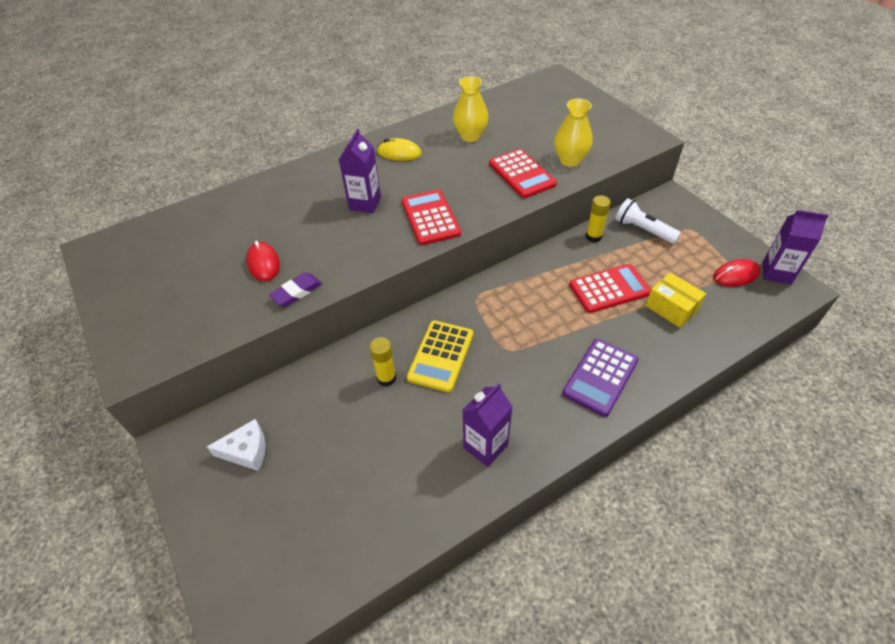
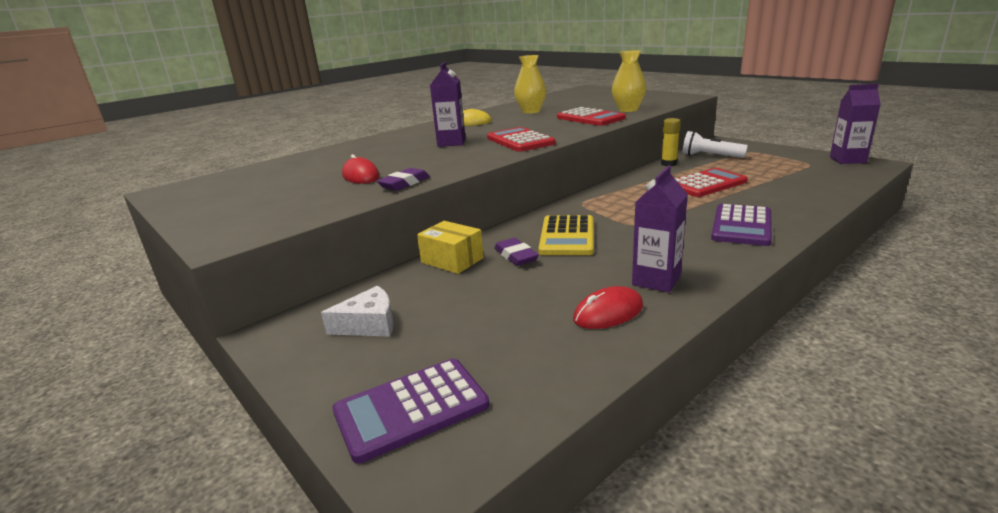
camera: 10 degrees left, 25 degrees down
(254, 561) = (411, 409): none -> purple calculator
(386, 378) = (516, 256): yellow glue stick -> purple eraser
(671, 308) = (773, 185): yellow box -> yellow box (452, 260)
(736, 275) = (814, 165): red mouse -> red mouse (608, 313)

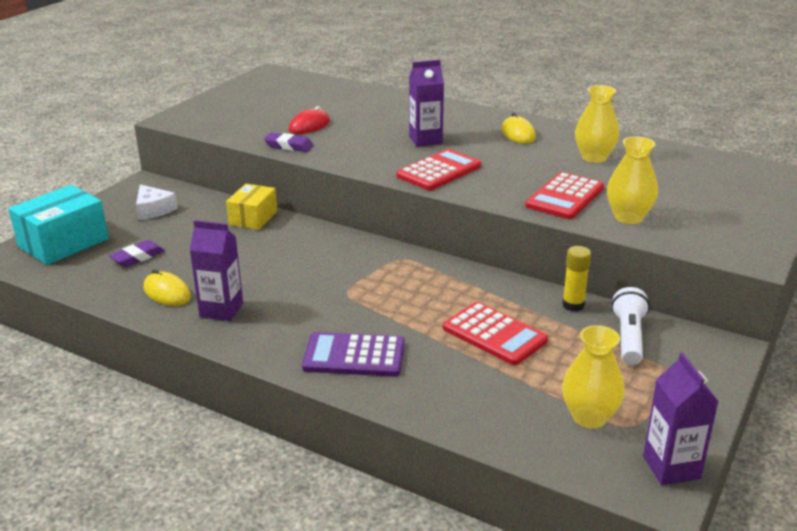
camera: 70 degrees right, 5 degrees up
(411, 409) = (63, 243): purple calculator -> turquoise box
(516, 256) = (264, 243): purple eraser -> purple eraser (138, 257)
(567, 236) = (309, 261): yellow calculator -> none
(608, 313) = (167, 293): red mouse -> yellow mouse
(804, 170) = (589, 417): none -> yellow vase

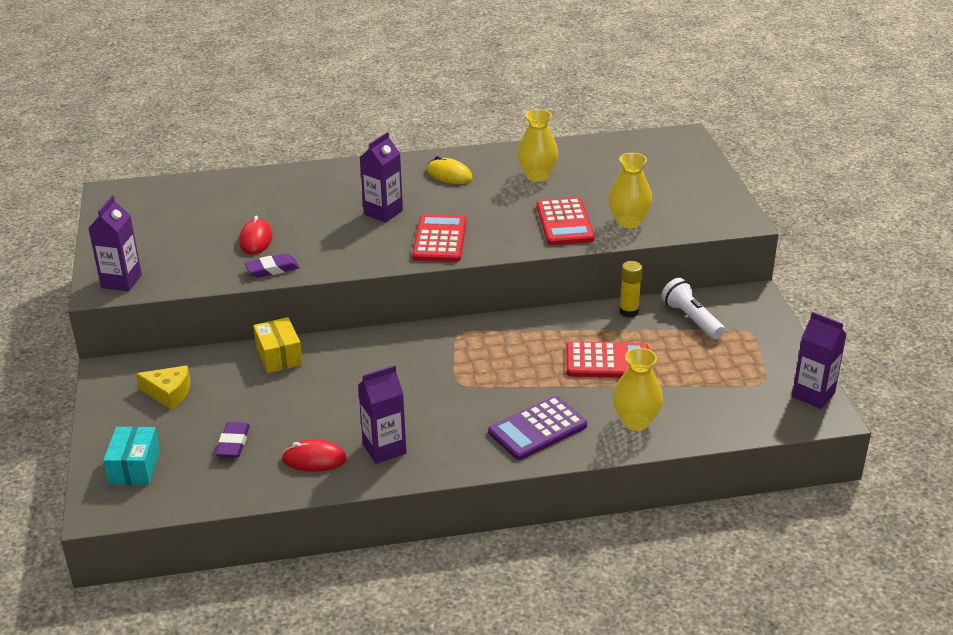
camera: 40 degrees left, 5 degrees up
(63, 243) = (134, 467): turquoise box -> turquoise box, size x0.63
(153, 210) = (169, 393): white cheese -> yellow cheese
(167, 293) = (314, 459): yellow mouse -> red mouse
(189, 119) = (121, 281): none -> purple carton
(589, 417) = (735, 388): yellow vase -> yellow vase (635, 421)

